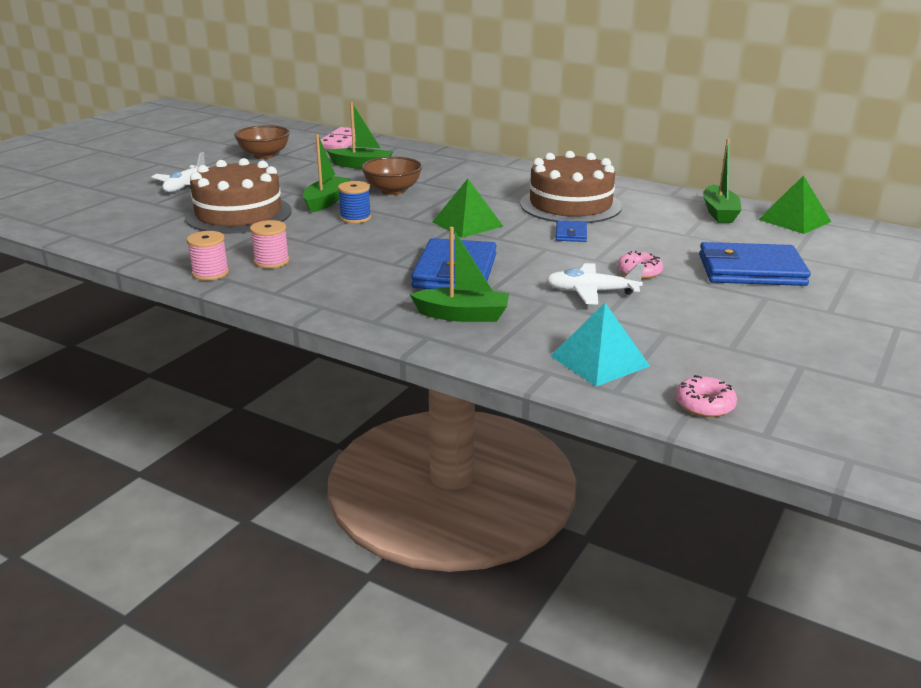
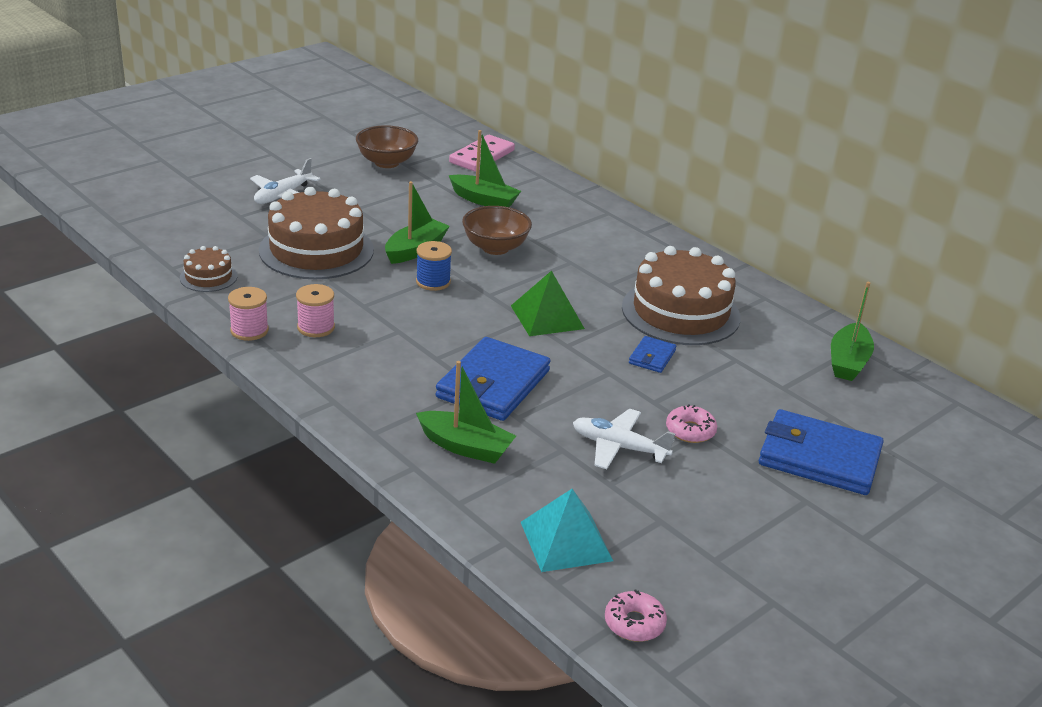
camera: 15 degrees right, 5 degrees up
(148, 245) = (208, 277): none -> brown cake
(794, 220) = (930, 394): green pyramid -> none

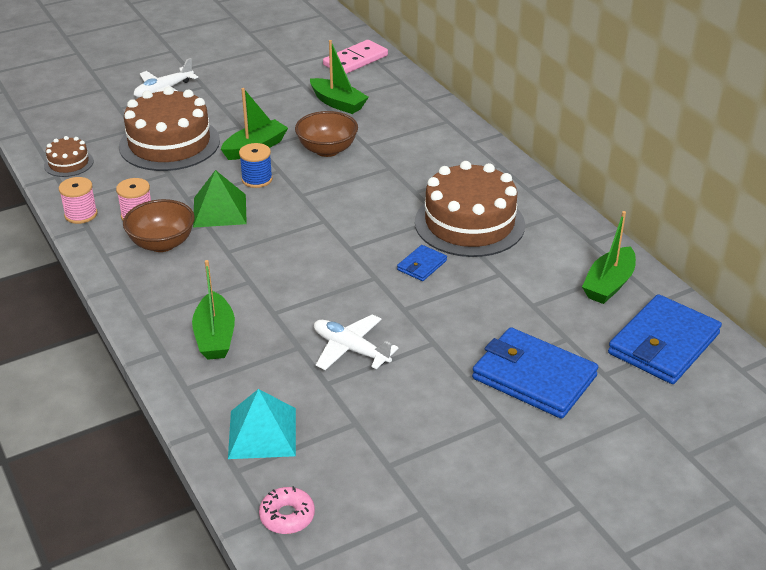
camera: 15 degrees right, 5 degrees up
(386, 162) = (267, 63): brown bowl -> brown bowl (162, 243)
(465, 447) = (215, 337): green boat -> green boat turned 45 degrees clockwise
(493, 384) = (265, 280): blue wallet -> blue wallet (663, 344)
(547, 317) = (343, 219): green pyramid -> green pyramid (220, 210)
(690, 431) = (424, 340): pink donut -> none

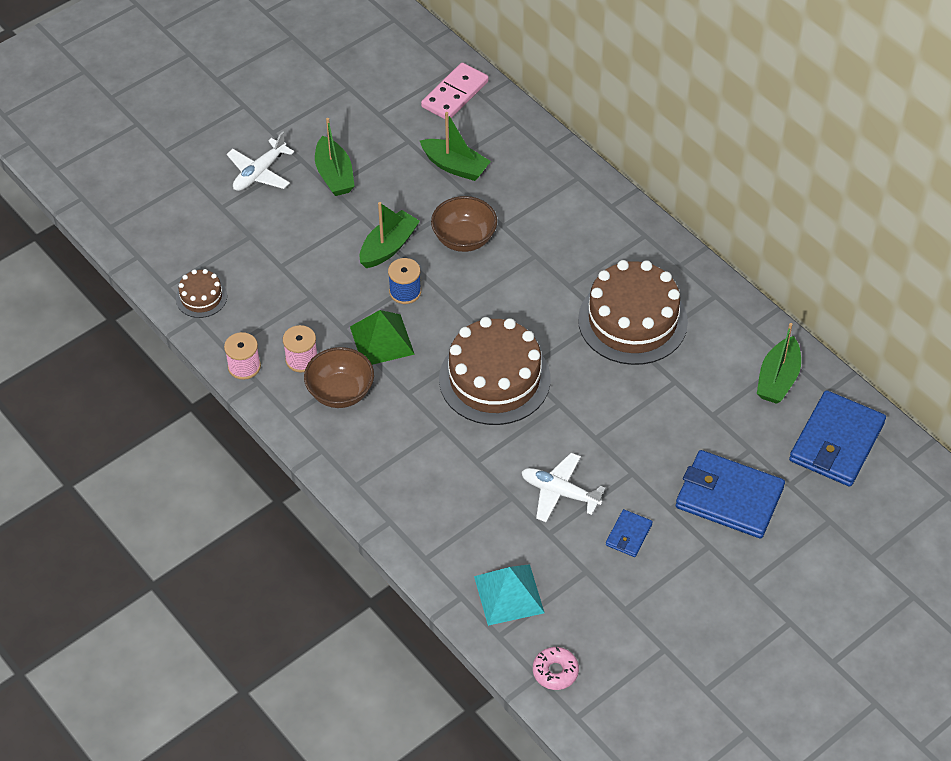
camera: 10 degrees left, 15 degrees up
(169, 143) = (296, 253): brown cake -> brown cake (494, 379)
(215, 337) = (432, 497): green boat -> green boat (334, 175)
(422, 265) = (599, 382): blue wallet -> blue wallet (628, 535)

